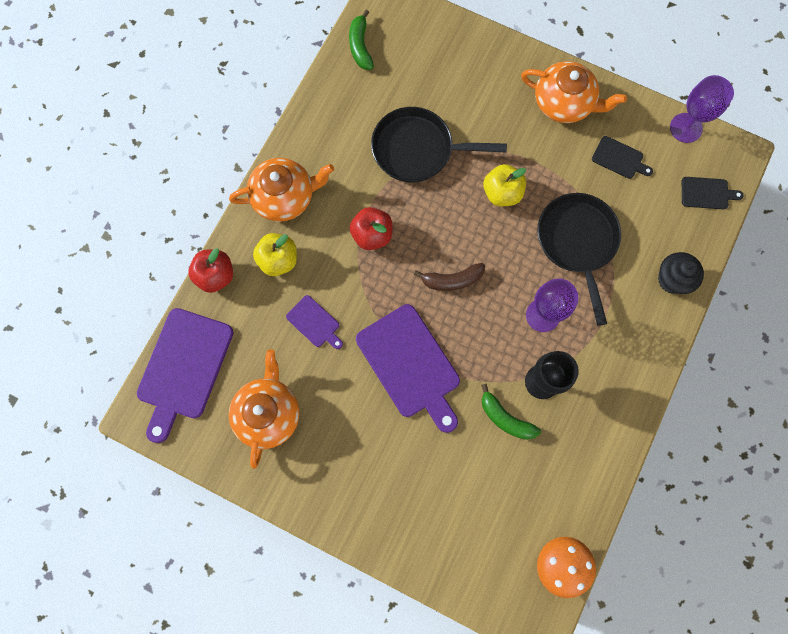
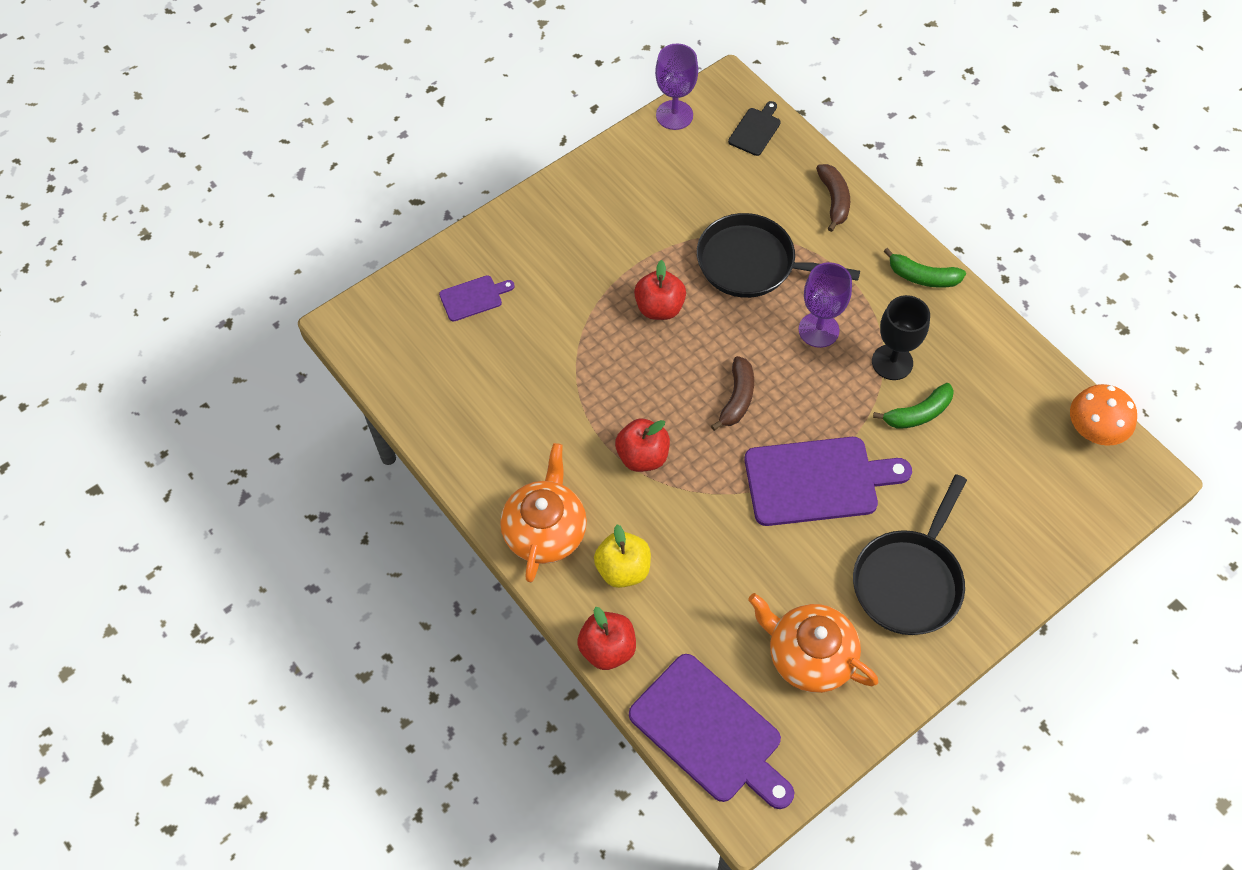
camera: 65 degrees left, 15 degrees down
(314, 323) = (721, 560): purple cutting board -> purple cutting board (473, 298)
(360, 46) = (396, 371): green banana -> green banana (922, 277)
(417, 149) = (562, 367): black pan -> black pan (909, 580)
(502, 193) = (659, 308): yellow apple -> red apple
(564, 103) = (585, 206): orange teapot -> none
(619, 158) = (677, 185): black cutting board -> none
(672, 280) = (834, 200): black cupcake -> brown banana

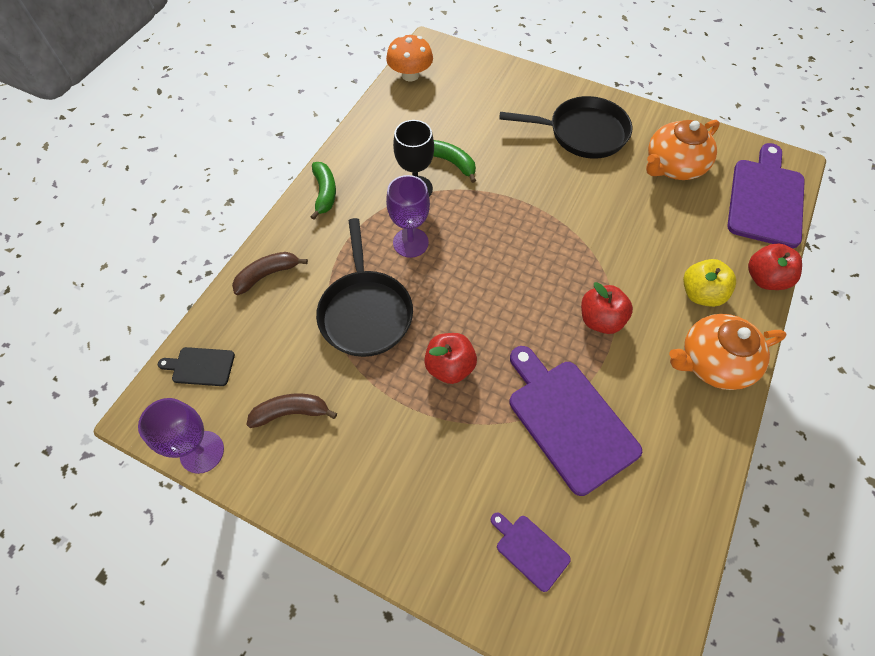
camera: 115 degrees left, 0 degrees up
(737, 398) = (506, 274): brown banana -> brown banana (291, 412)
(809, 656) = (673, 166): orange teapot -> orange teapot turned 45 degrees clockwise
(817, 481) = (544, 202): purple cutting board -> purple cutting board (569, 420)

